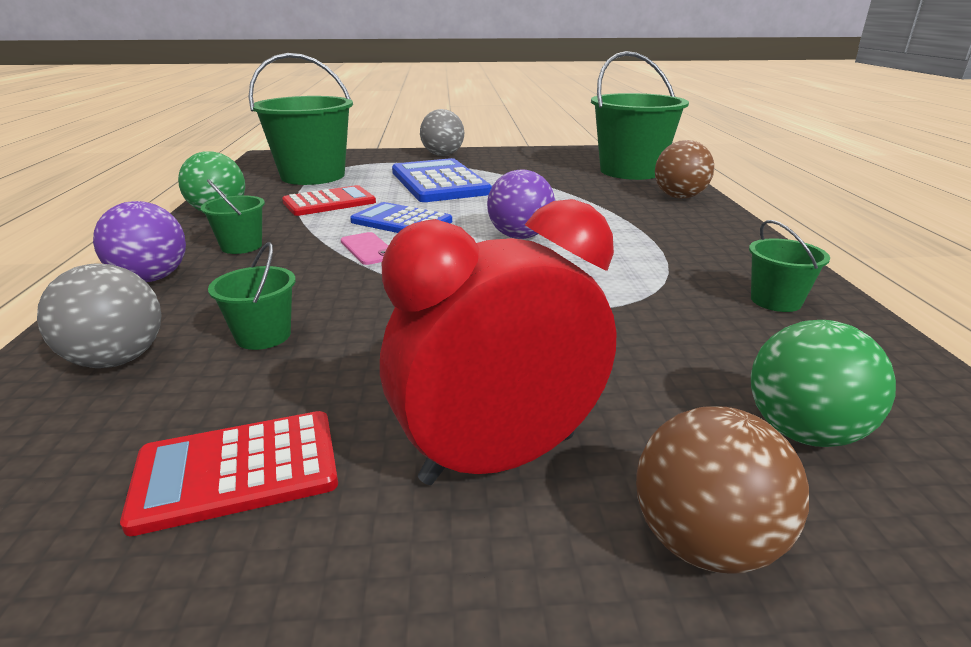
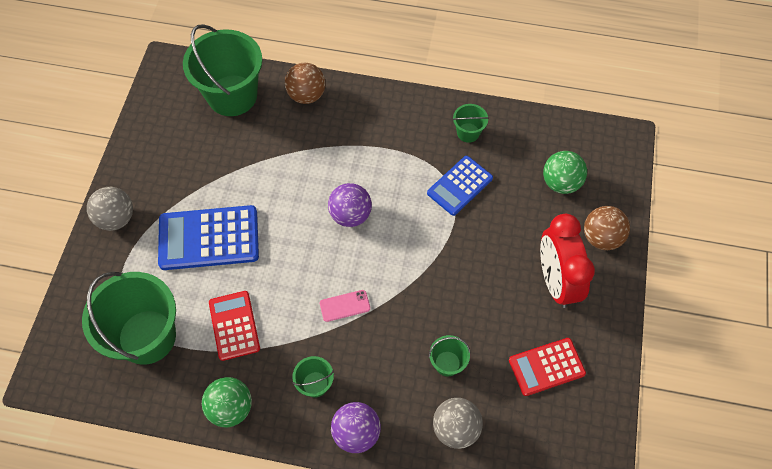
camera: 75 degrees left, 35 degrees up
(237, 471) = (546, 367): red calculator -> red calculator turned 75 degrees clockwise
(401, 221) = (298, 279): blue calculator -> blue calculator (459, 186)

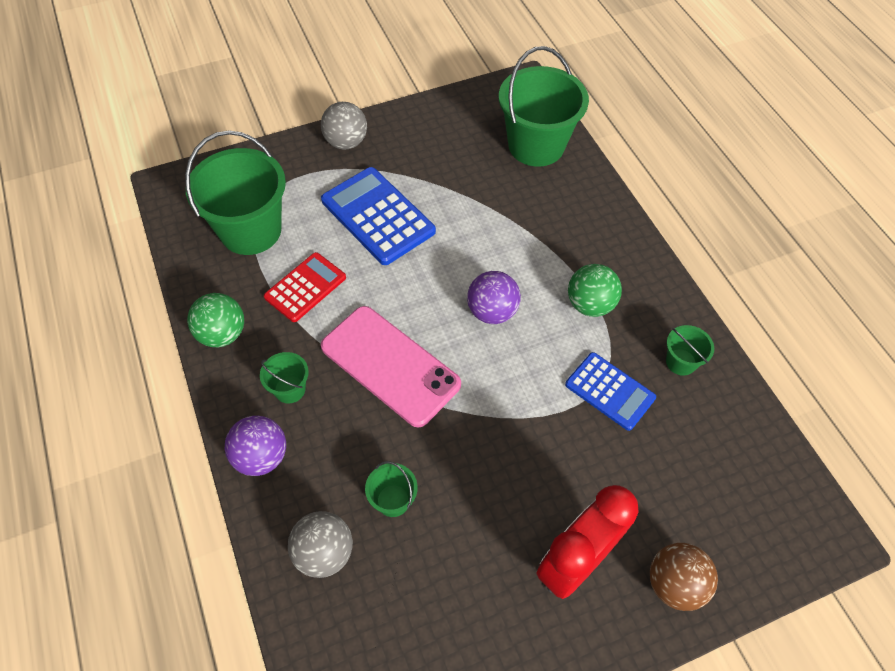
camera: 55 degrees right, 5 degrees down
(306, 95) = (590, 199): brown ball -> none
(345, 306) = (390, 365): pink phone -> pink phone, size x2.43
(459, 186) = (610, 391): blue calculator -> blue calculator turned 150 degrees counterclockwise
(546, 367) = (461, 612): red calculator -> none
(560, 183) = (706, 495): green ball -> green ball (590, 304)

